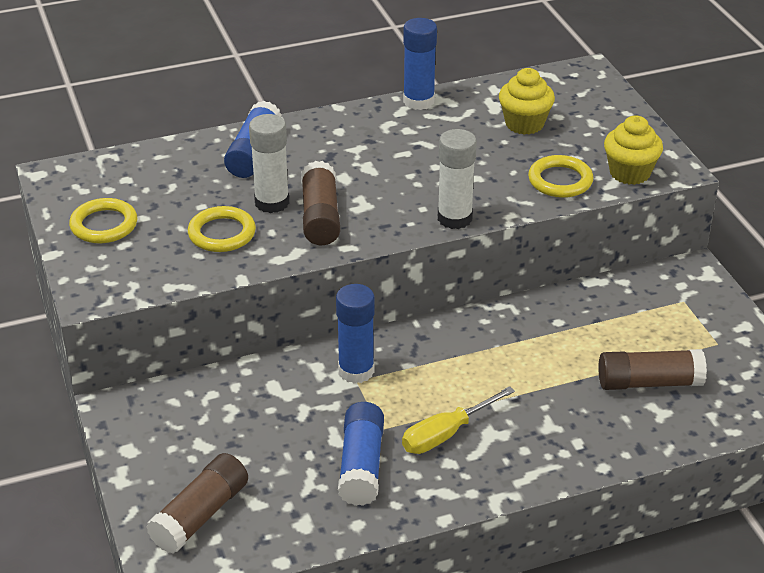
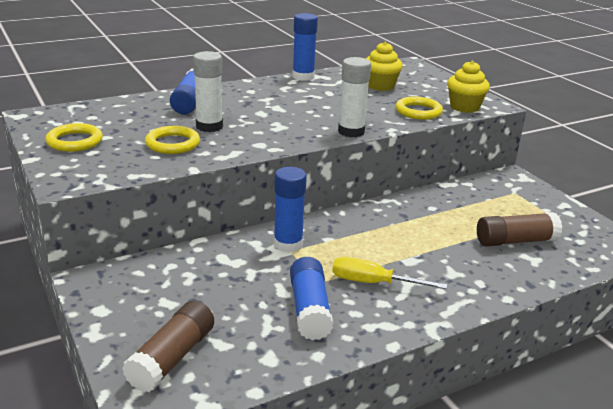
camera: 10 degrees left, 10 degrees down
(320, 217) = (249, 133): brown glue stick -> none
(446, 434) = (373, 283): yellow screwdriver -> yellow screwdriver turned 60 degrees clockwise

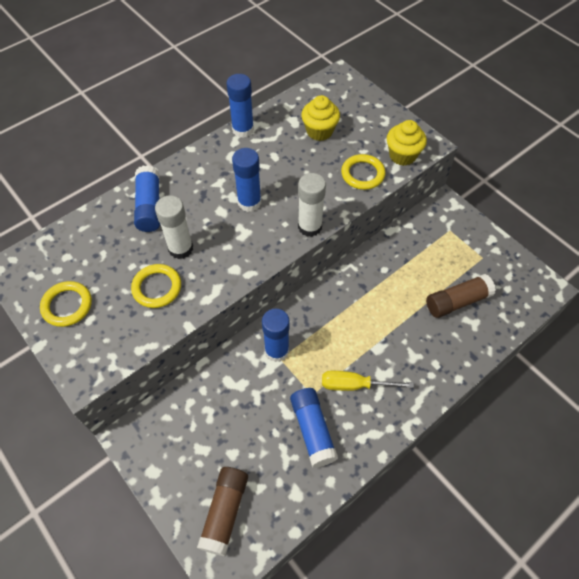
camera: 10 degrees left, 30 degrees up
(293, 112) = (249, 202): none -> blue glue stick

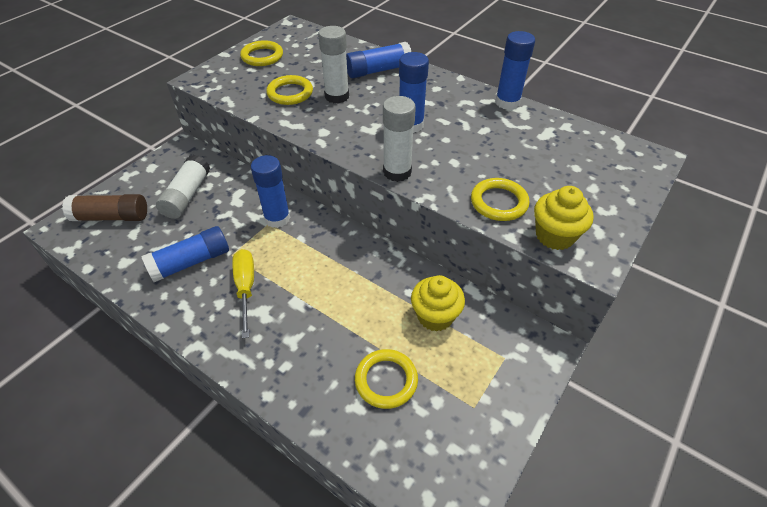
camera: 75 degrees right, 10 degrees down
(216, 432) = (187, 195): none -> white glue stick
(319, 131) = (544, 156): yellow cupcake -> yellow cupcake (435, 316)
(457, 301) = (386, 380): brown glue stick -> yellow ring

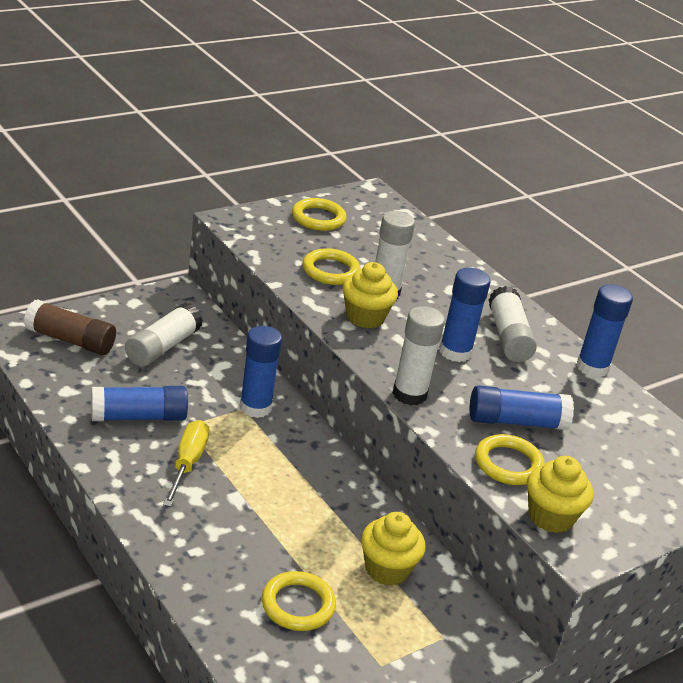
camera: 15 degrees right, 15 degrees down
(333, 121) = (365, 317): none -> yellow cupcake
(378, 70) = (451, 279): blue glue stick -> blue glue stick (516, 422)
(439, 100) = (508, 337): none -> white glue stick

